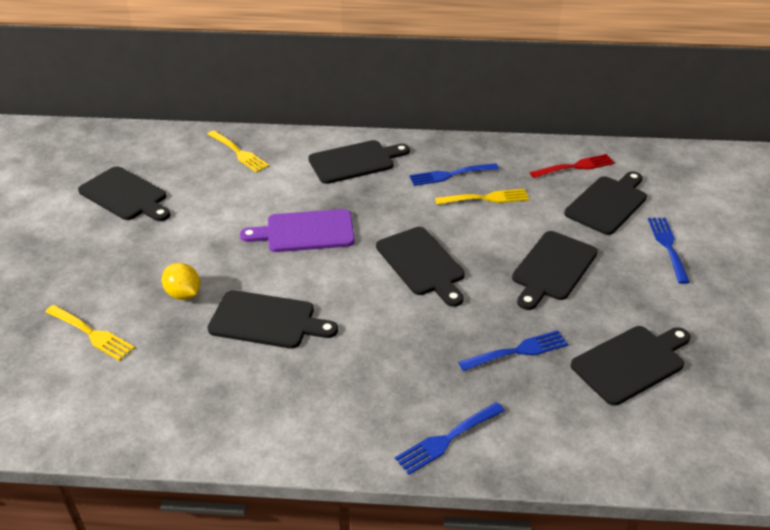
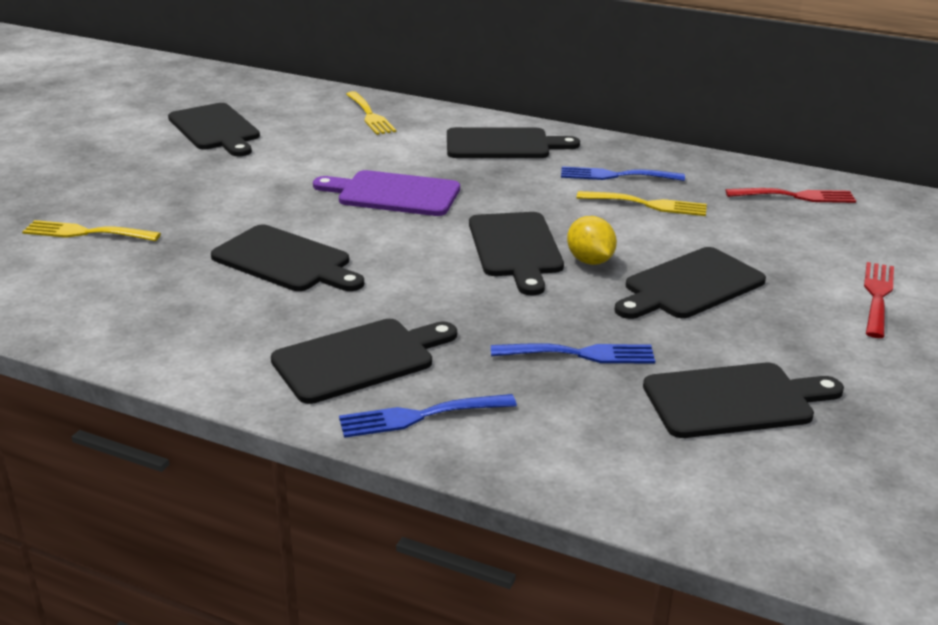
camera: 20 degrees right, 10 degrees down
(92, 334) = (86, 233): yellow fork -> yellow fork turned 135 degrees clockwise
(183, 294) = (210, 220): yellow lemon -> yellow lemon (590, 261)
(607, 203) = (817, 238): black cutting board -> black cutting board (359, 359)
(667, 246) = (877, 296): blue fork -> red fork

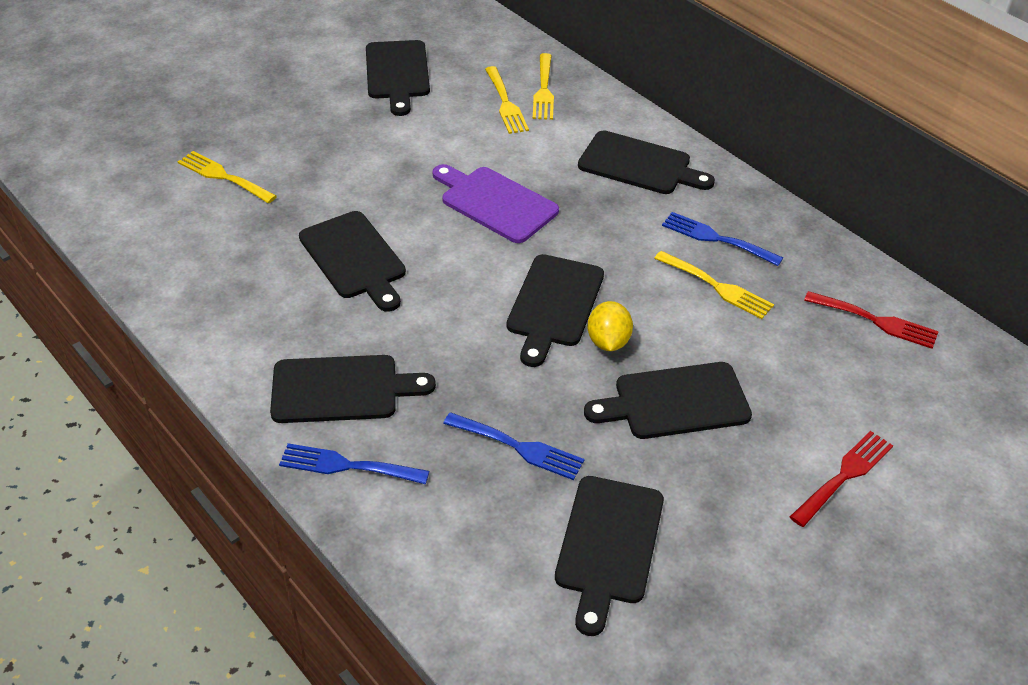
camera: 25 degrees right, 15 degrees up
(342, 129) = (506, 103): none -> yellow fork
(734, 400) = (608, 545): black cutting board -> black cutting board turned 90 degrees clockwise

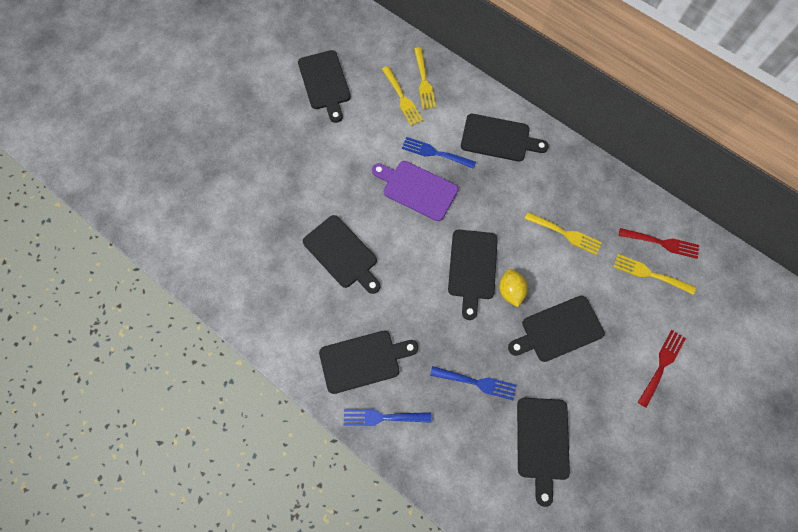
camera: 10 degrees left, 25 degrees up
(223, 176) = (239, 199): yellow fork -> yellow fork (649, 274)
(716, 238) = (557, 194): blue fork -> blue fork (435, 153)

